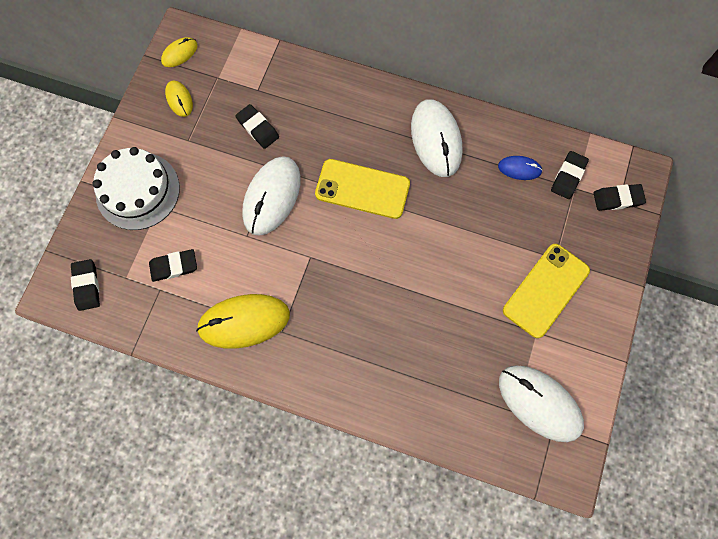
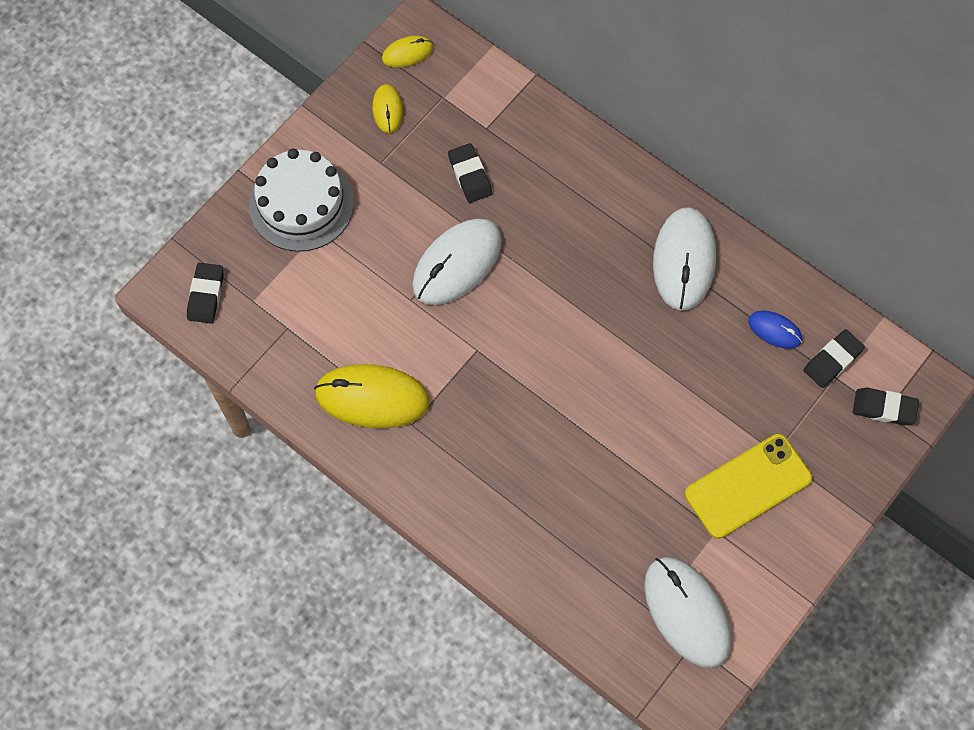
camera: 20 degrees right, 5 degrees down
(174, 266) = (313, 306): black eraser -> none
(362, 189) = (570, 290): yellow phone -> none

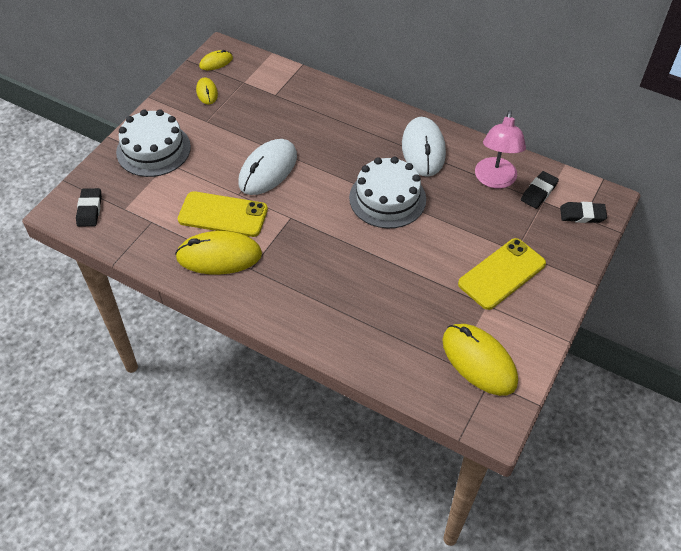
camera: 10 degrees left, 15 degrees down
(385, 331) = (223, 214): none -> yellow phone
(470, 175) = (268, 120): black eraser -> none
(616, 338) = (387, 198): none -> white cake
(686, 612) = (479, 361): white mouse -> yellow mouse
(774, 330) = (494, 180): blue mouse -> pink lamp

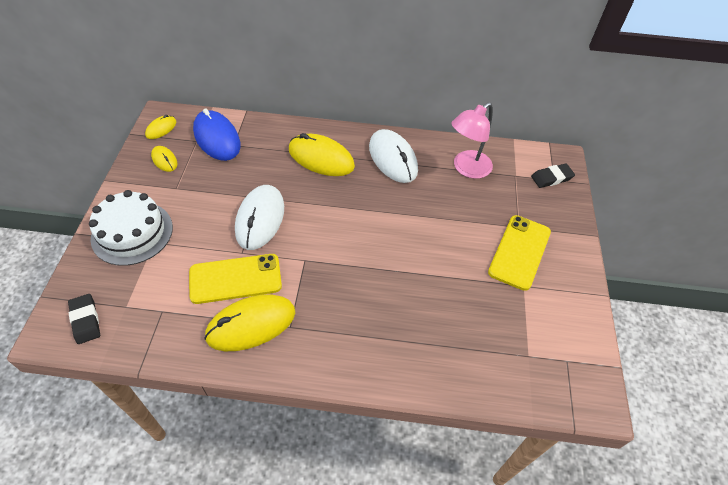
camera: 25 degrees left, 0 degrees up
(262, 84) = (217, 138): none -> blue mouse
(387, 198) = (385, 213): white cake -> none
(479, 361) = (547, 344): yellow mouse -> yellow mouse (321, 158)
(494, 180) = (467, 169): pink lamp -> pink lamp turned 60 degrees clockwise
(539, 192) = (507, 168): black eraser -> none

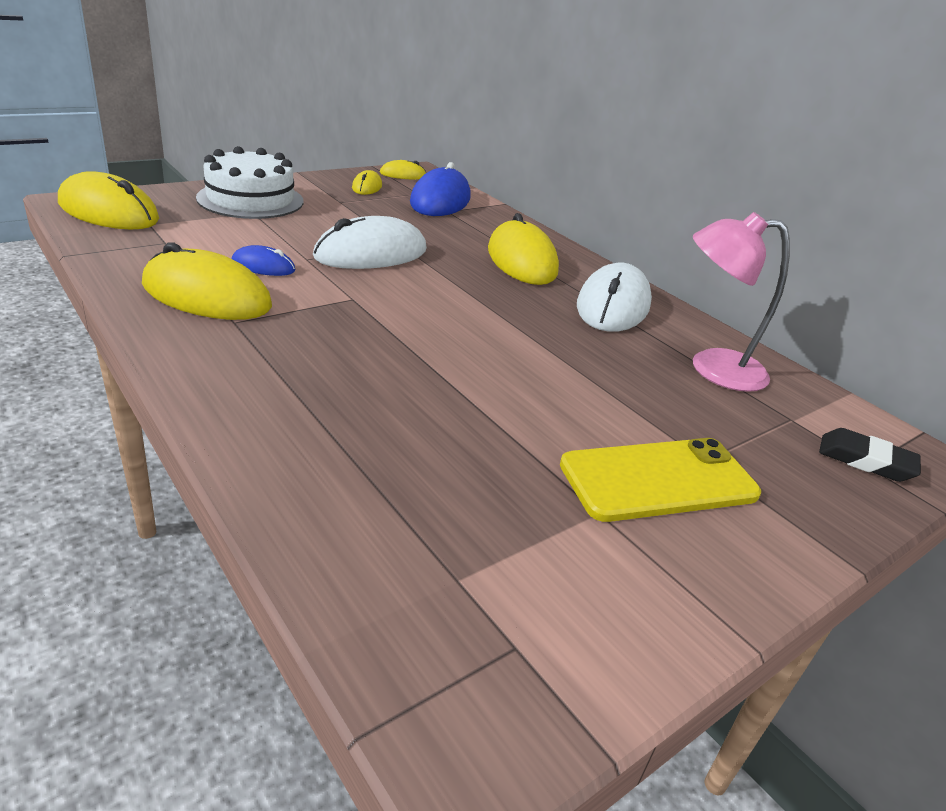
camera: 45 degrees right, 20 degrees down
(85, 320) = (108, 211): black eraser -> yellow mouse
(235, 279) = (263, 266): yellow phone -> blue mouse

